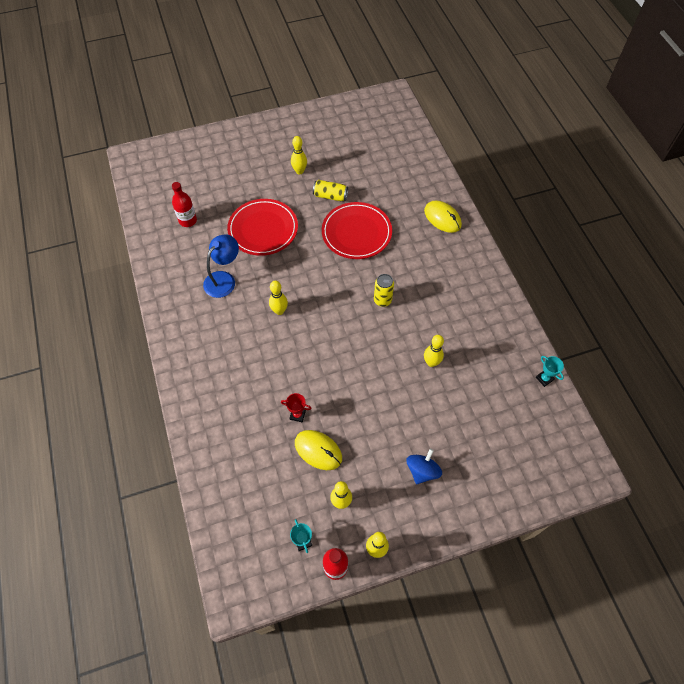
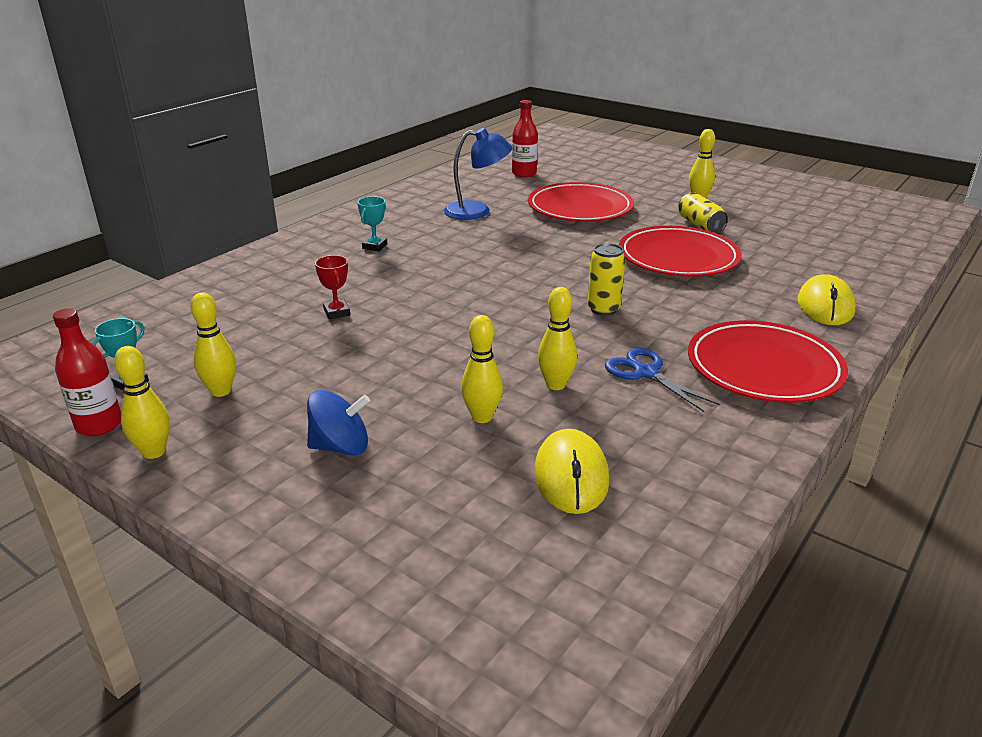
camera: 55 degrees right, 30 degrees down
(279, 311) = (480, 252): yellow bowling pin -> yellow bowling pin (482, 417)
(318, 450) = (294, 345): yellow mouse -> yellow mouse (571, 476)
(445, 324) = (646, 373): none -> blue scissors
(471, 280) = (764, 367): none -> red plate
(544, 378) = (696, 524): turquoise trophy -> turquoise trophy (374, 246)

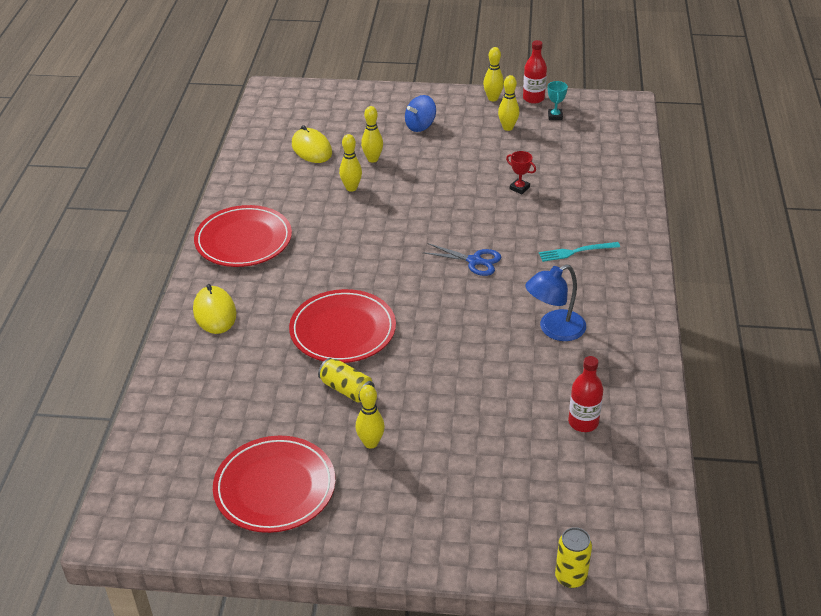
camera: 150 degrees right, 10 degrees up
(374, 246) = (576, 252): turquoise trophy -> turquoise fork
(580, 208) = (472, 374): red plate -> red plate (275, 487)
(603, 309) = (363, 251): yellow can -> yellow can (570, 577)
(646, 373) = (308, 212): blue scissors -> blue scissors (474, 261)

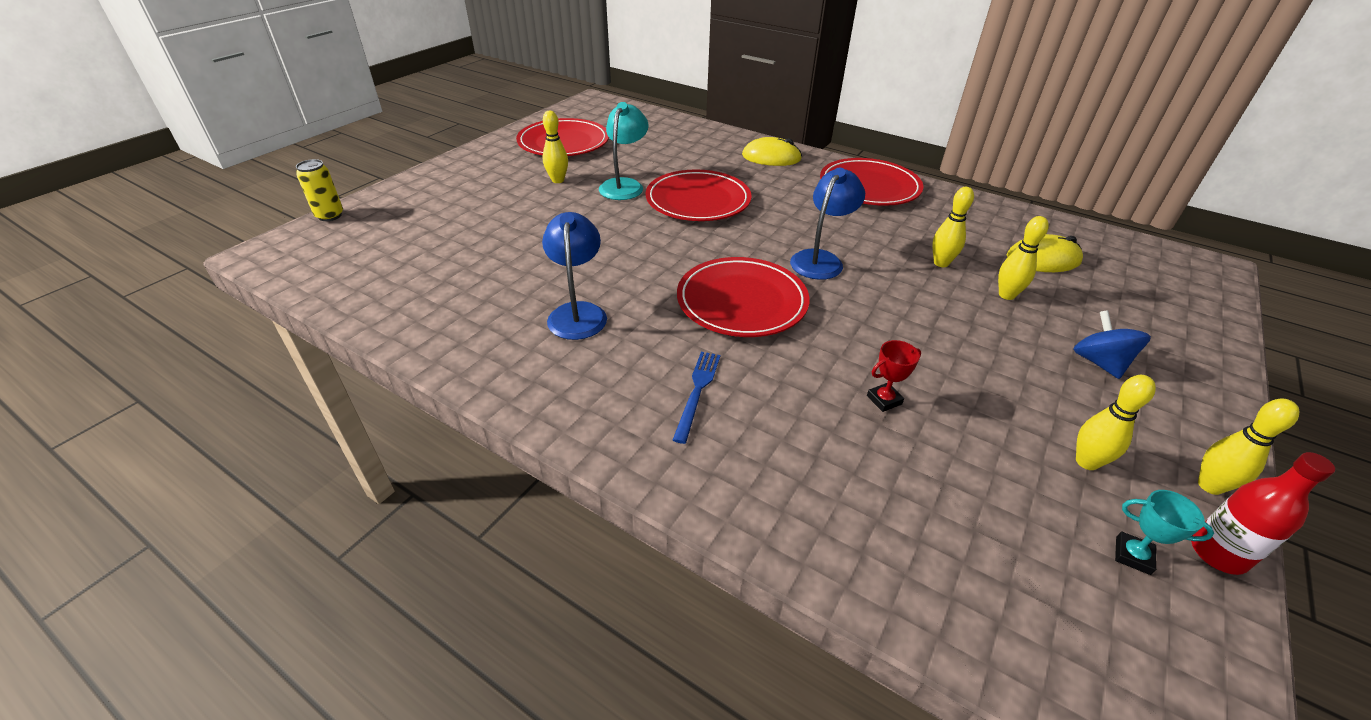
camera: 115 degrees right, 0 degrees up
(347, 389) = (624, 185): yellow can -> turquoise lamp
(389, 240) = (821, 259): none -> blue lamp
(474, 261) = (742, 301): blue scissors -> red plate
(576, 252) = (697, 391): turquoise fork -> blue fork
(583, 422) = (443, 279): red bottle -> none

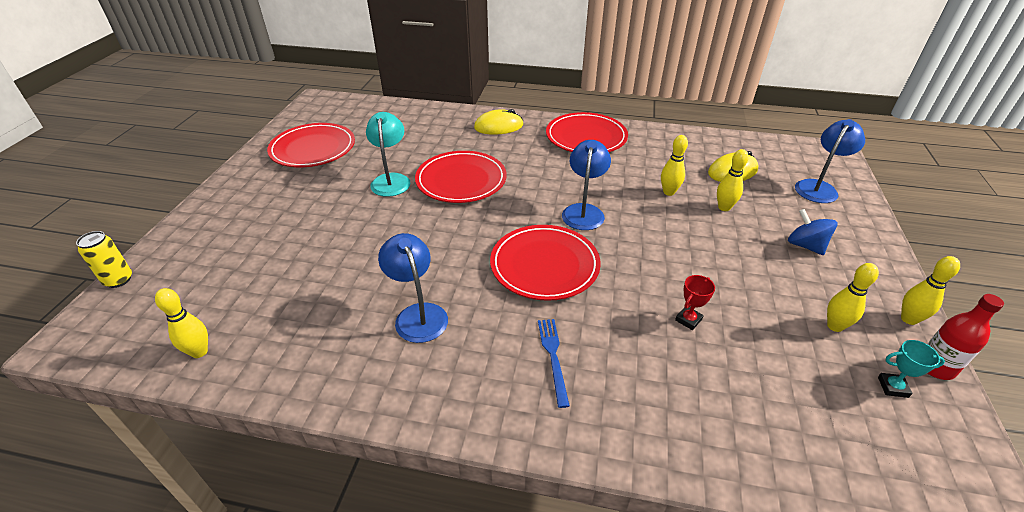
camera: 20 degrees left, 0 degrees up
(558, 180) = (328, 188): yellow bowling pin -> yellow bowling pin (199, 352)
(1161, 303) = (819, 187): none -> blue lamp

